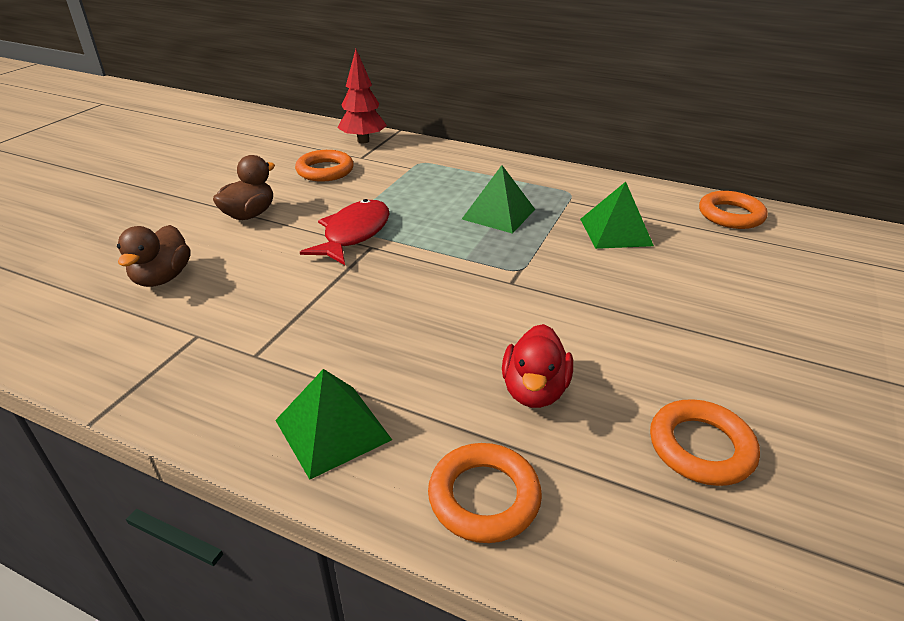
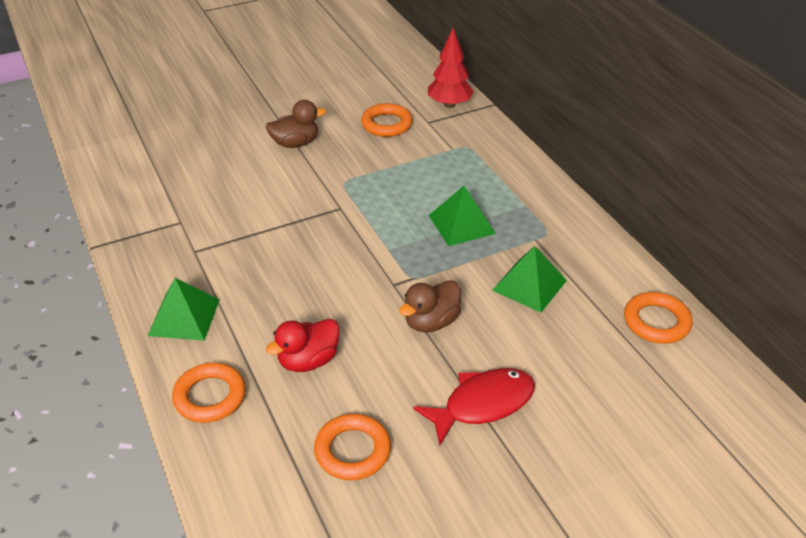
camera: 40 degrees right, 5 degrees up
(162, 278) = (200, 171): brown duck -> brown duck (431, 322)
(354, 234) = (341, 192): red fish -> red fish (482, 404)

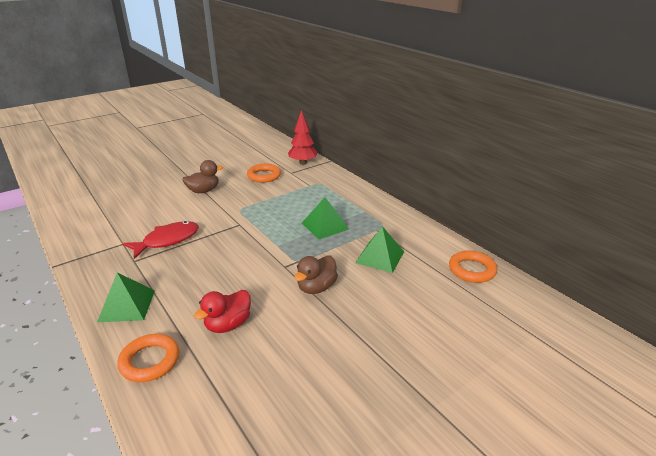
camera: 10 degrees left, 10 degrees down
(352, 451) = (272, 387): orange ring -> none
(482, 404) = (367, 339): red fish -> red fish (167, 240)

